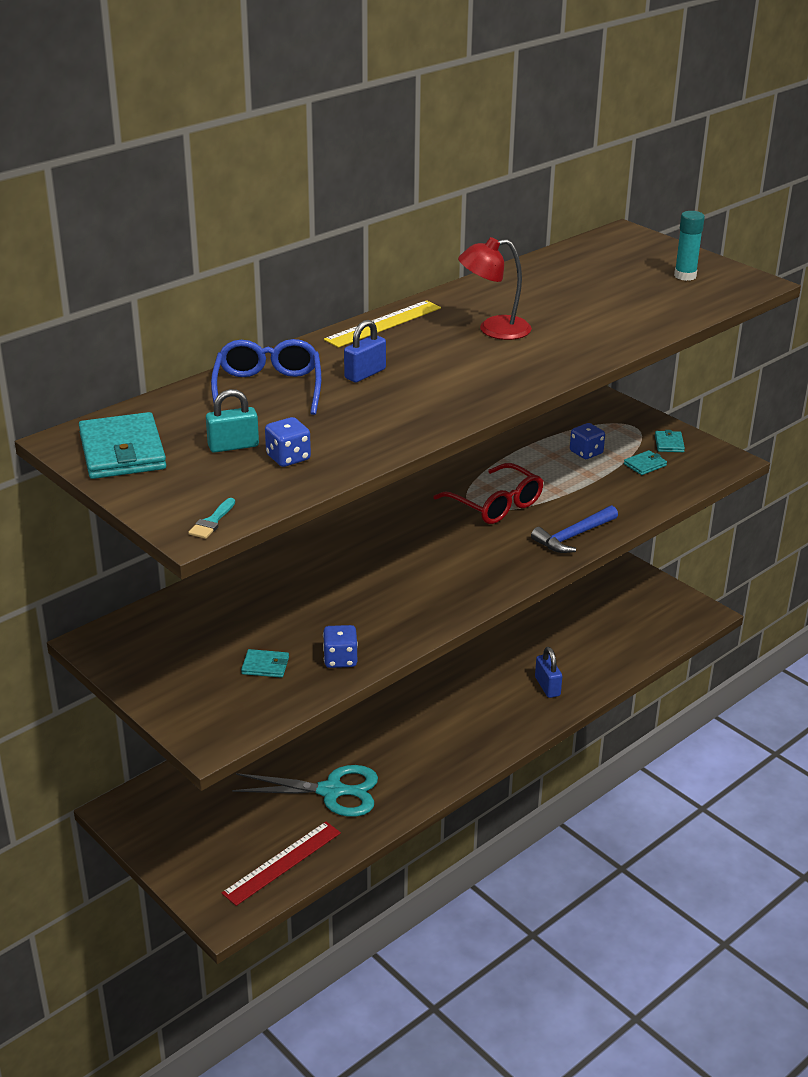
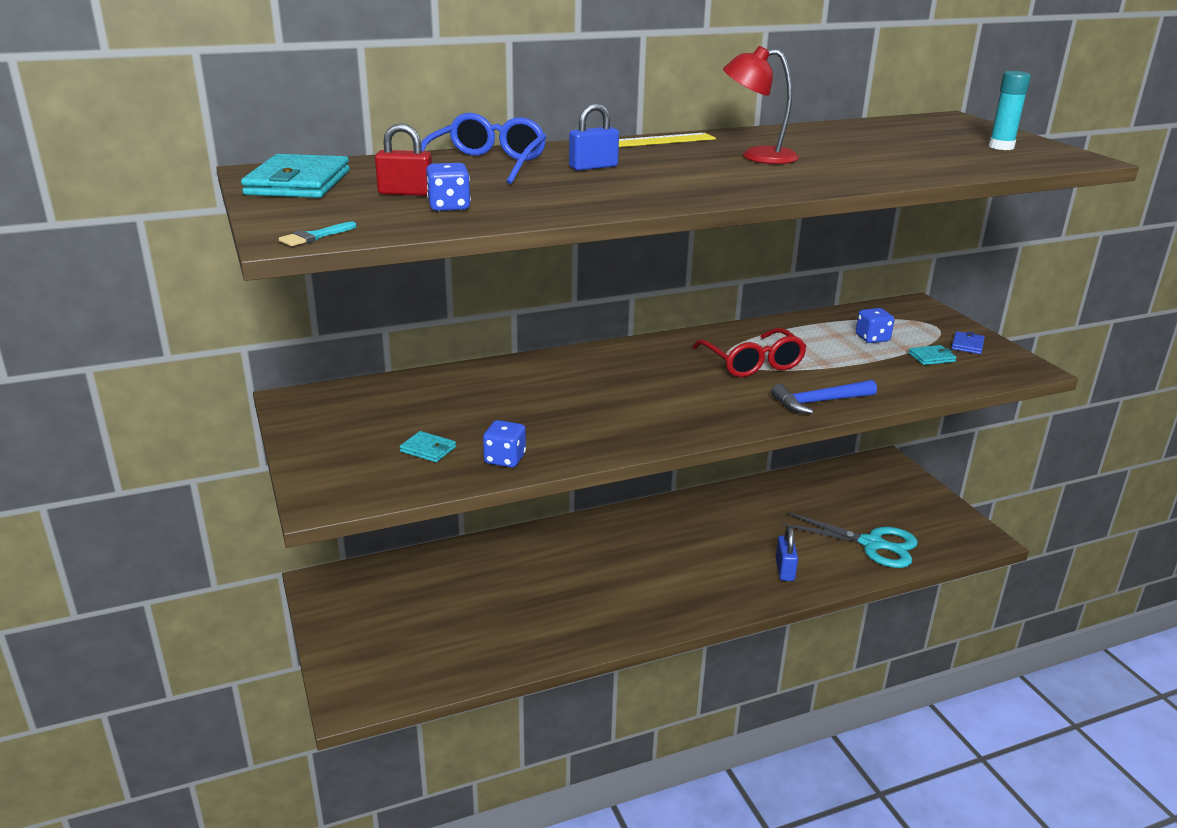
camera: 20 degrees right, 5 degrees down
(233, 446) = (405, 193): turquoise padlock -> red padlock
(282, 862) = (432, 668): red ruler -> none
(331, 791) = (518, 614): turquoise scissors -> turquoise scissors (872, 544)
(669, 443) = (967, 345): turquoise wallet -> blue wallet

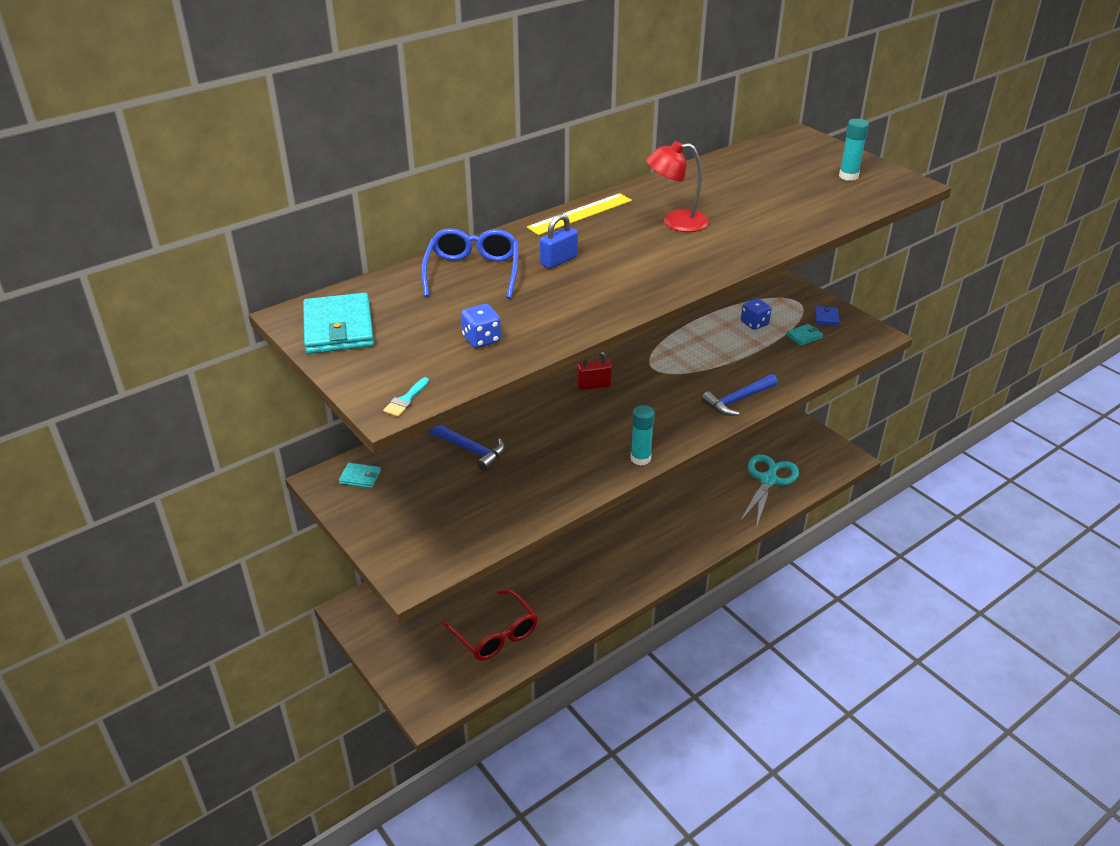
camera: 15 degrees left, 10 degrees up
(405, 193) = (435, 326): red padlock -> red padlock (593, 385)
(428, 449) = (464, 509): turquoise wallet -> turquoise wallet (360, 477)
(469, 398) = (469, 449): none -> blue hammer
(505, 459) = (528, 506): blue dice -> none
(668, 437) = (640, 458): none -> turquoise glue stick
(752, 363) = (674, 368): red glasses -> red glasses (495, 634)
(785, 570) = (711, 518): blue padlock -> none
(872, 544) = (768, 480): turquoise scissors -> turquoise scissors turned 75 degrees counterclockwise

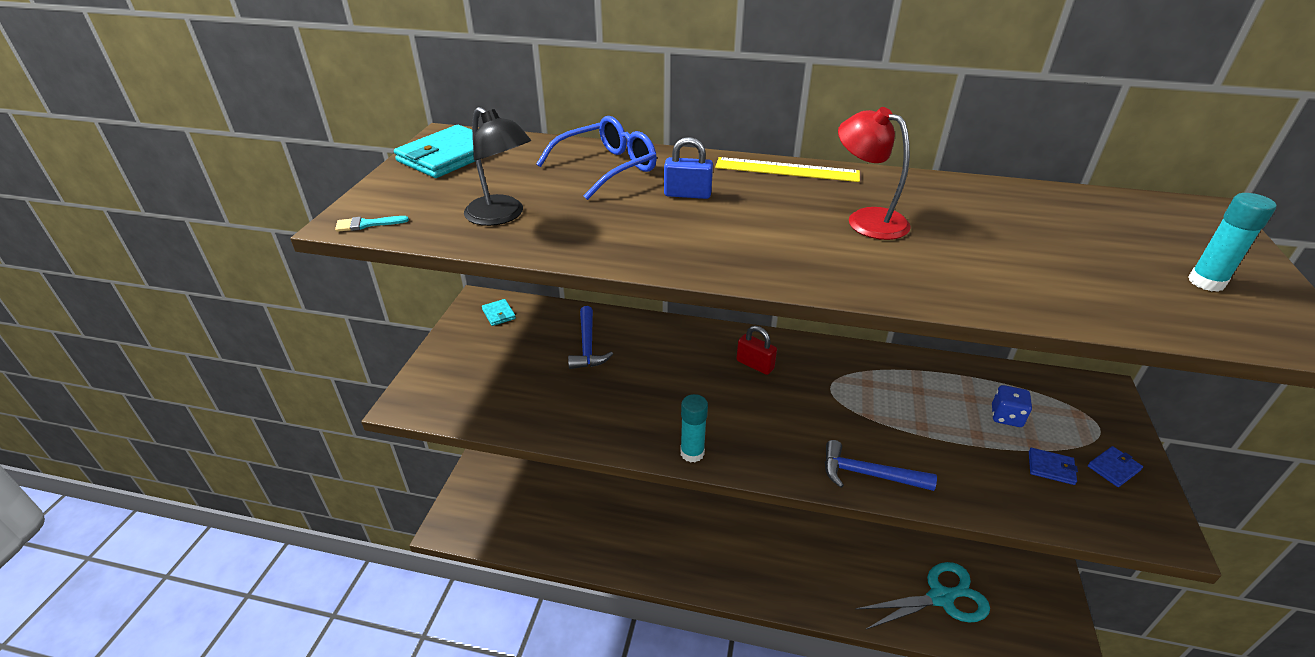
camera: 50 degrees right, 0 degrees up
(481, 339) = (502, 216): blue dice -> black lamp
(495, 634) = (551, 518): red glasses -> none
(804, 336) = (1051, 468): turquoise wallet -> blue wallet

